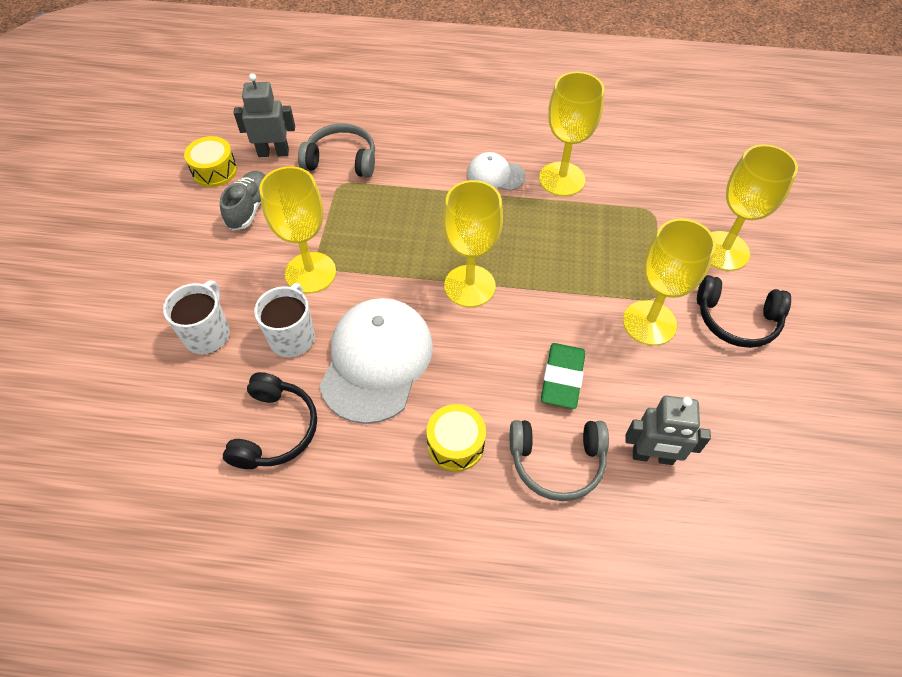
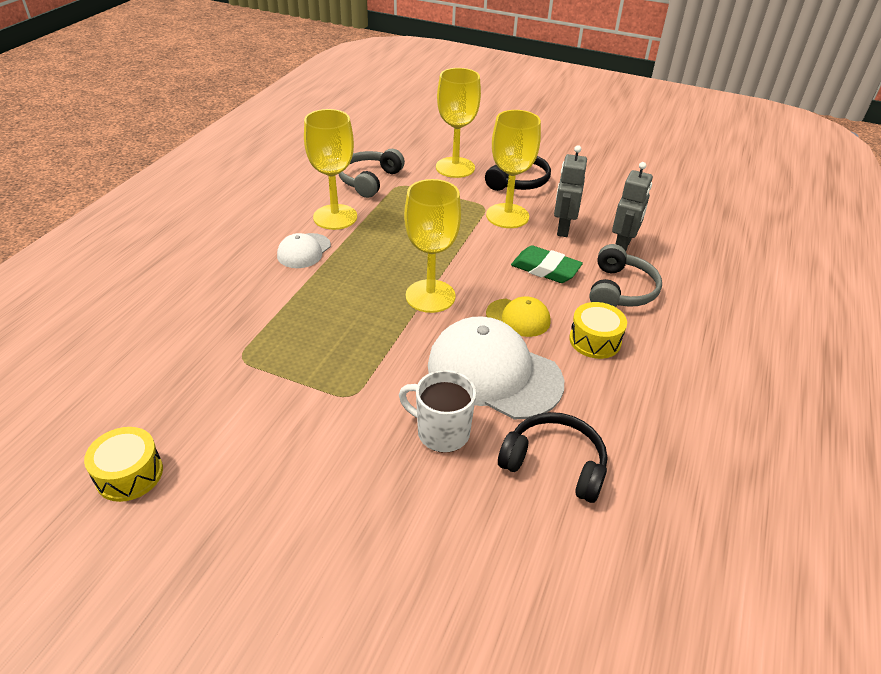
camera: 75 degrees left, 15 degrees down
(208, 334) = (407, 511): white mug -> none
(249, 208) = (225, 445): grey shoe -> none
(273, 152) = (143, 408): grey robot -> grey robot (563, 228)
(310, 273) = (359, 404): yellow goblet -> none
(341, 160) = (203, 350): grey headphones -> grey headphones (369, 180)
(466, 367) = (518, 318): none -> yellow cap

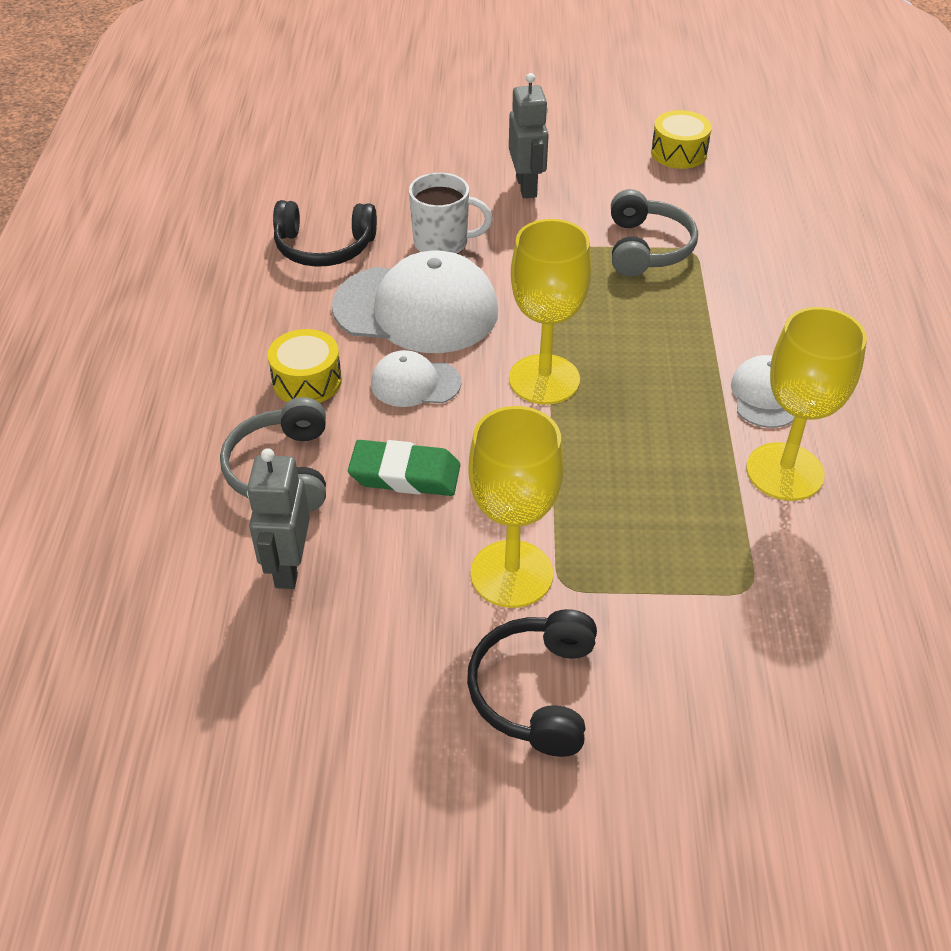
camera: 160 degrees right, 5 degrees up
(369, 180) = (812, 582): grey headphones -> grey headphones (647, 248)
(455, 167) = (685, 688): yellow goblet -> none
(518, 318) = (415, 383): yellow cap -> white cap
(563, 228) = (402, 575): grey robot -> grey robot (527, 187)

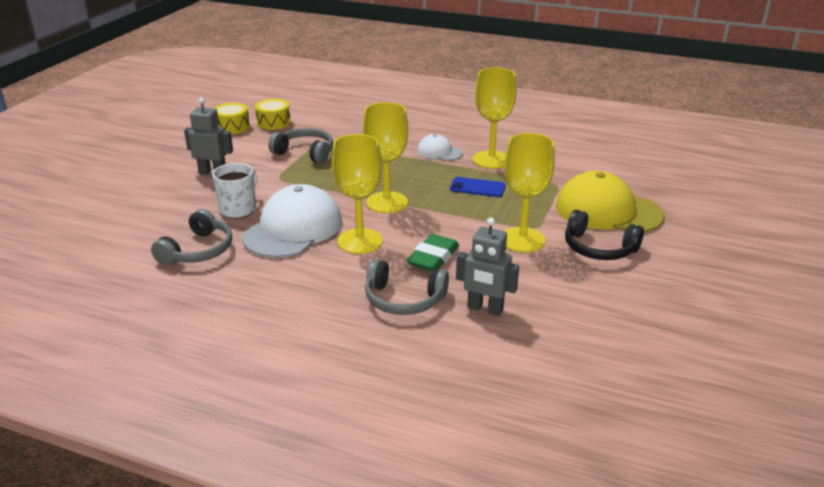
camera: 70 degrees left, 15 degrees down
(307, 381) = (328, 278): yellow drum -> yellow drum (273, 122)
(324, 247) = (198, 251): black headphones -> grey headphones
(415, 383) = (360, 241): white cap -> yellow goblet
(662, 476) = (477, 188): none -> blue phone
(688, 688) = (608, 211): none -> yellow cap

